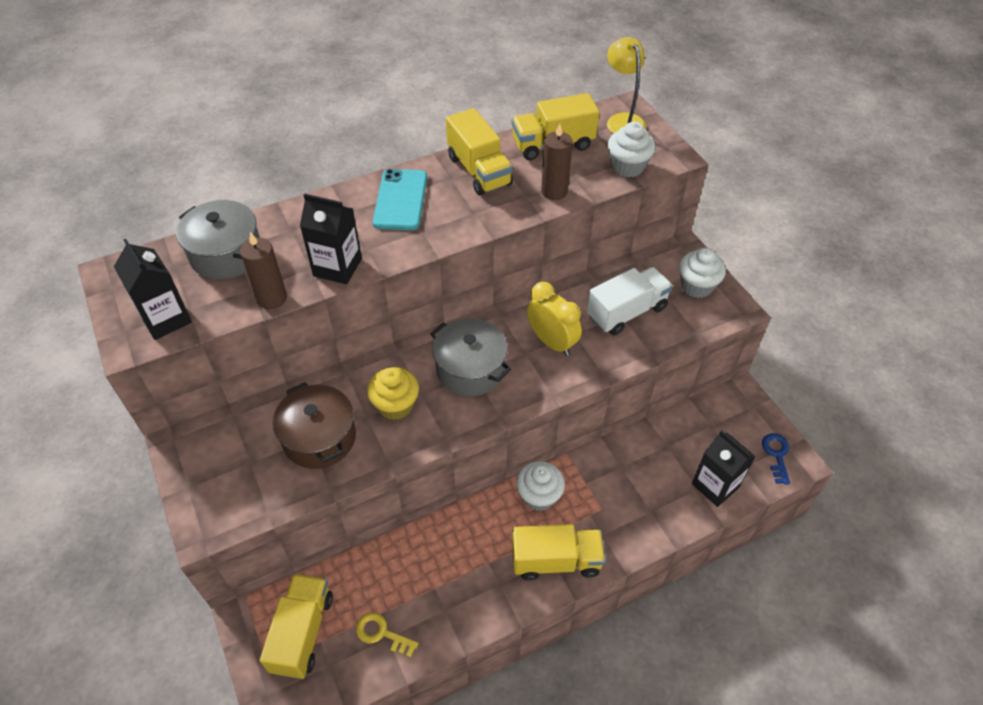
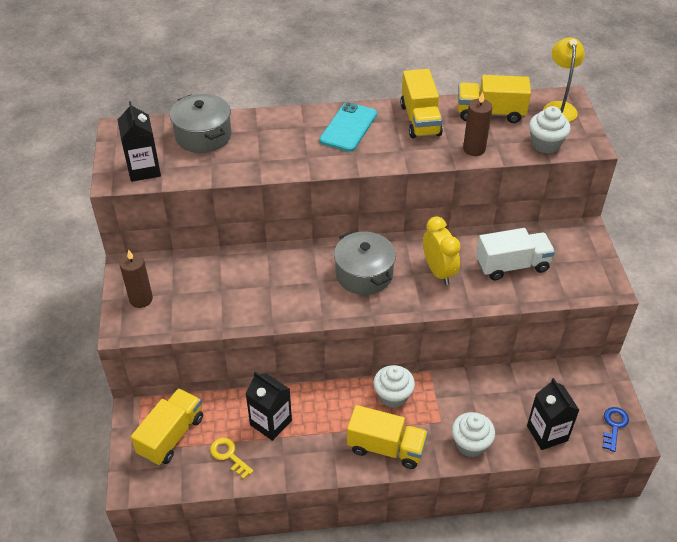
camera: 20 degrees right, 5 degrees down
(272, 298) = (223, 174): brown candle -> brown candle (141, 299)
(319, 438) = (228, 291): brown pot -> none
(337, 267) = (280, 164): black carton -> black carton (271, 422)
(395, 405) = (295, 284): yellow cupcake -> none
(697, 286) = (583, 261): white cupcake -> white cupcake (470, 444)

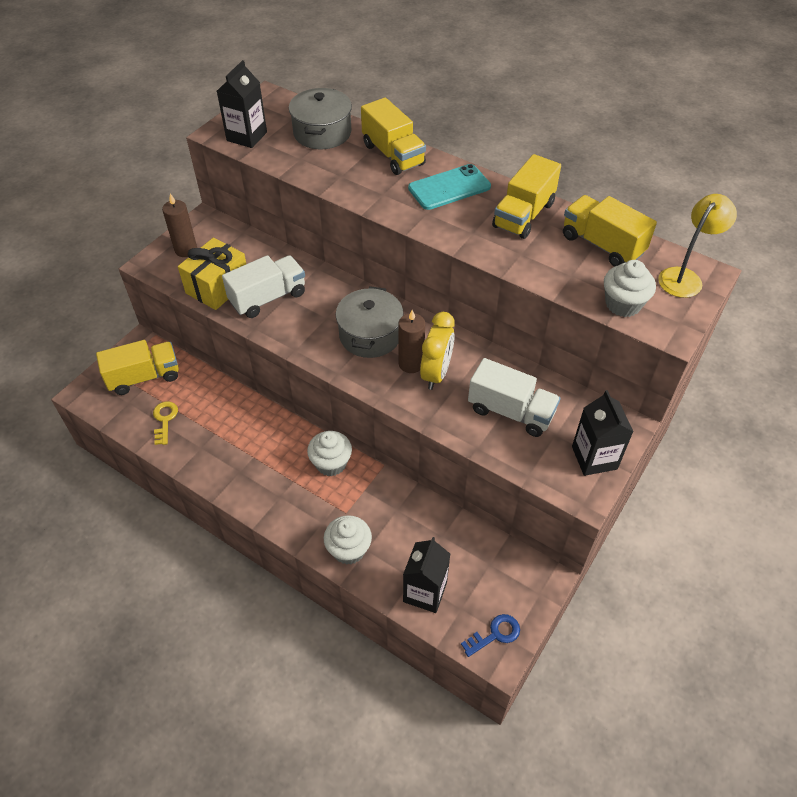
camera: 40 degrees right, 5 degrees up
(205, 311) = (217, 287): none -> yellow gift
(256, 295) = (268, 298): none -> white truck
(271, 422) = (219, 417): black carton -> black carton (594, 458)
(386, 448) = (279, 500): yellow truck -> yellow truck (393, 155)
(474, 149) = (542, 269): brown candle -> brown candle (411, 364)

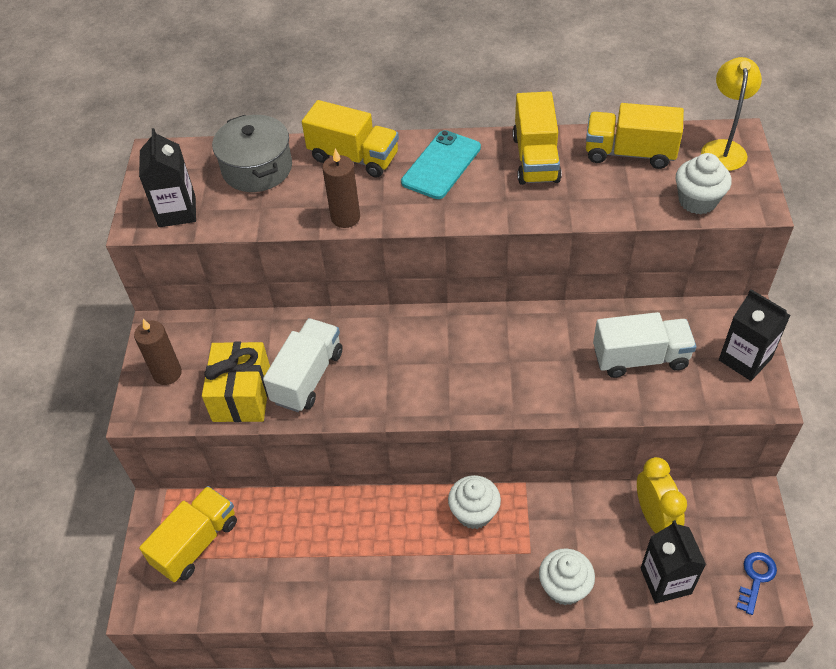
camera: 30 degrees left, 0 degrees up
(164, 420) = (261, 575): yellow key -> none
(370, 335) = (446, 357): grey pot -> none
(411, 364) = (511, 364): brown candle -> brown candle (345, 217)
(436, 373) = (543, 360): yellow clock -> yellow clock (654, 517)

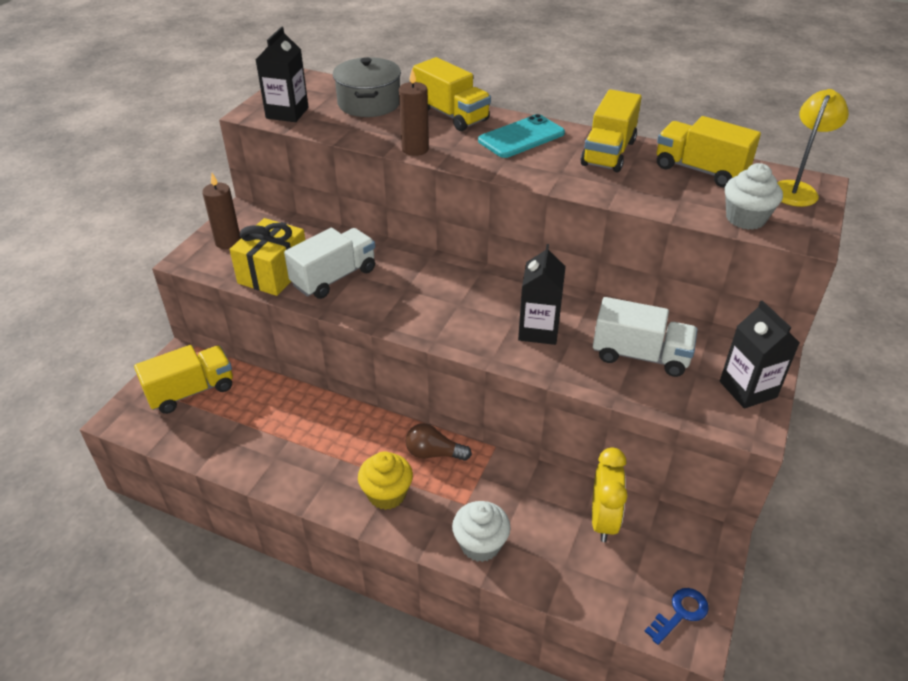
camera: 20 degrees right, 10 degrees down
(455, 573) = (387, 494): none -> yellow cupcake
(474, 513) = (434, 453): white cupcake -> brown light bulb
(665, 581) = (583, 578): black carton -> black carton (538, 330)

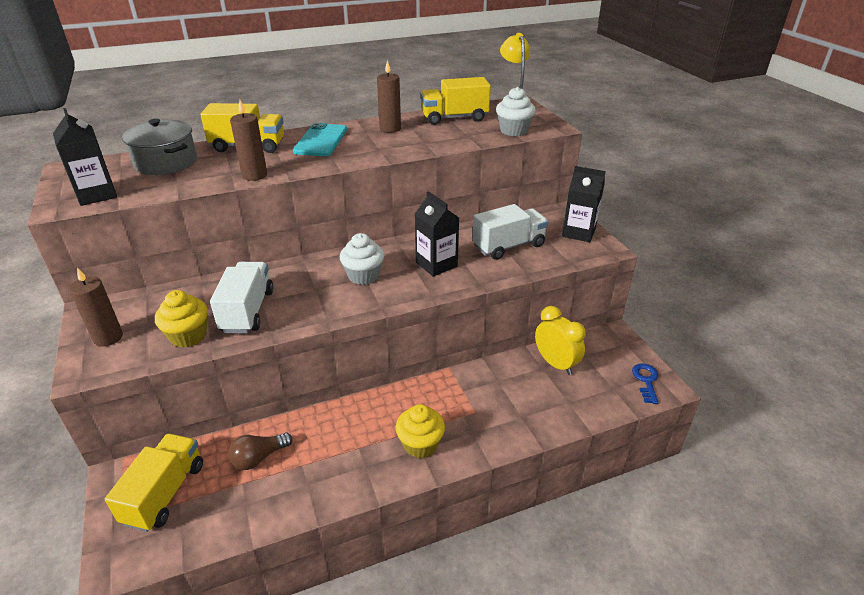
camera: 45 degrees left, 5 degrees down
(273, 273) = (188, 336): yellow gift -> yellow cupcake
(434, 453) = (417, 398): brown light bulb -> brown light bulb (259, 458)
(480, 544) = (513, 427): white cupcake -> white cupcake (363, 276)
(608, 153) = (390, 129): yellow truck -> brown candle

